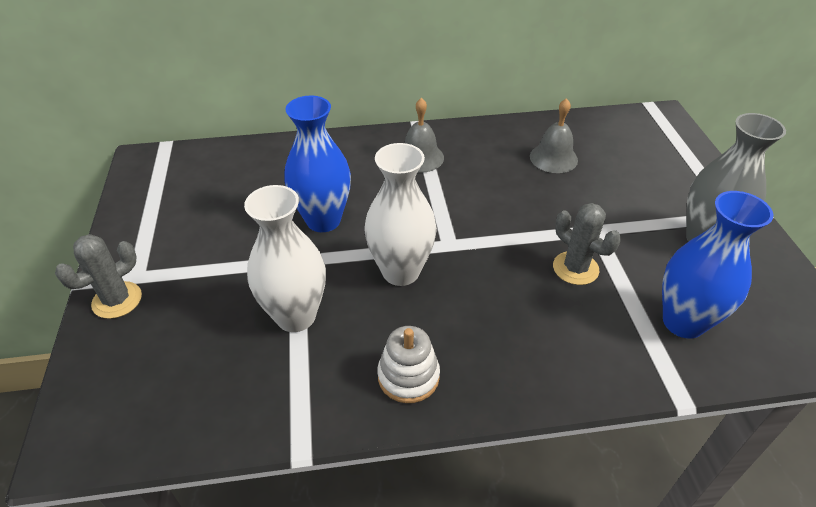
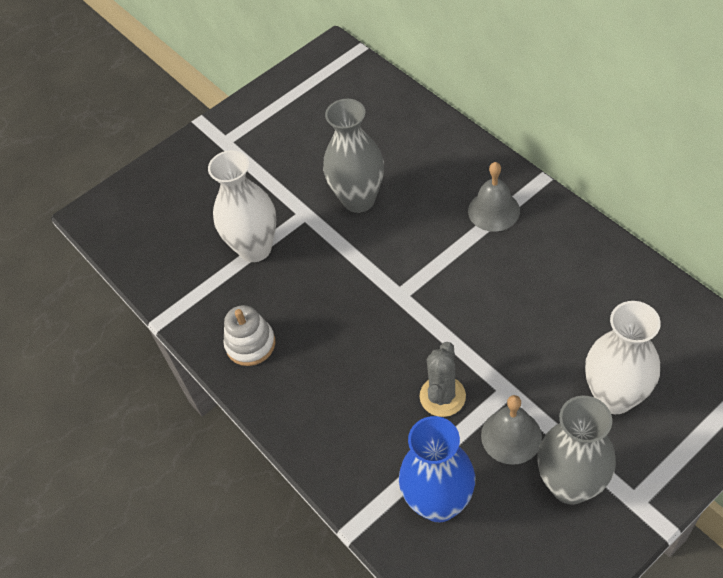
camera: 65 degrees right, 10 degrees up
(117, 300) = (199, 149): grey cactus -> none
(323, 220) = (358, 200): blue vase -> grey vase
(401, 271) = (343, 281): white vase -> white vase (614, 397)
(553, 158) = (589, 309): grey bell -> grey bell (511, 436)

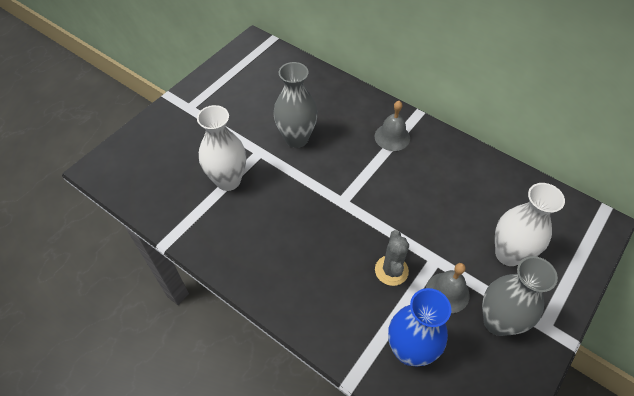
camera: 20 degrees left, 0 degrees up
(250, 344) = (240, 251): white stacking toy -> none

